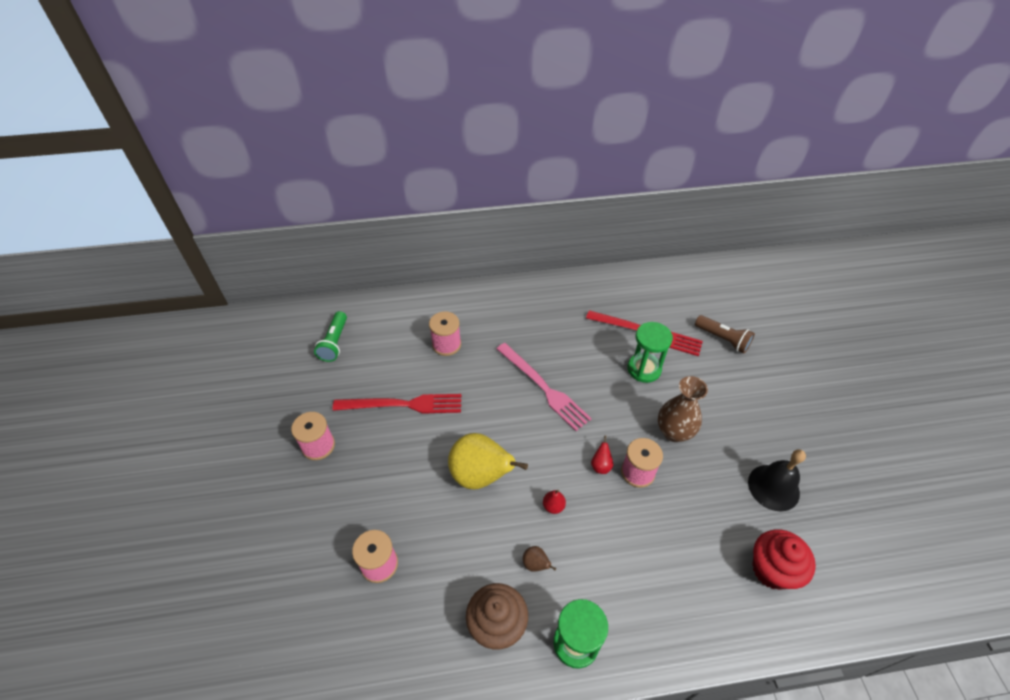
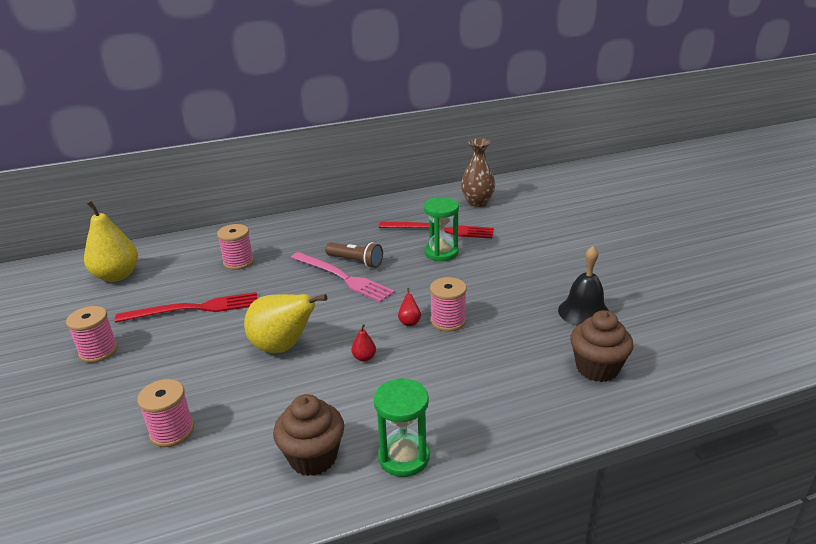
camera: 10 degrees left, 20 degrees down
(334, 343) = (117, 276): green flashlight -> yellow pear
(536, 564) = (351, 403): brown pear -> none
(674, 432) = (479, 289): brown vase -> brown vase (477, 202)
(723, 339) = (513, 225): brown flashlight -> brown flashlight (356, 262)
(772, 569) = (597, 368): red cupcake -> brown cupcake

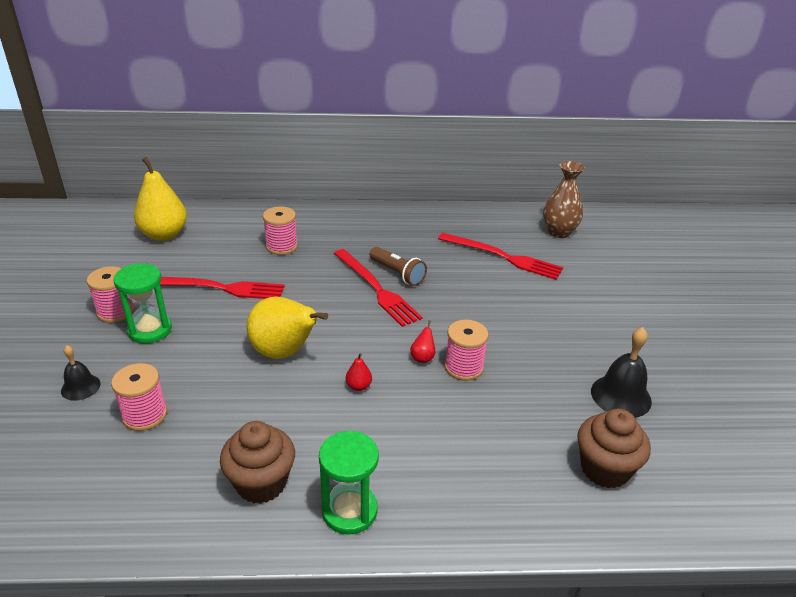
camera: 15 degrees right, 5 degrees up
(93, 424) = (80, 387): none -> black bell
(343, 277) = (376, 289): pink fork -> red fork
(441, 253) = (492, 284): green hourglass -> green hourglass (150, 330)

